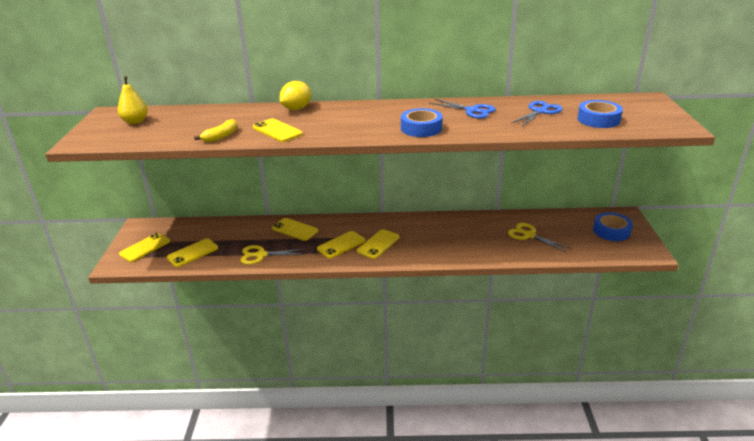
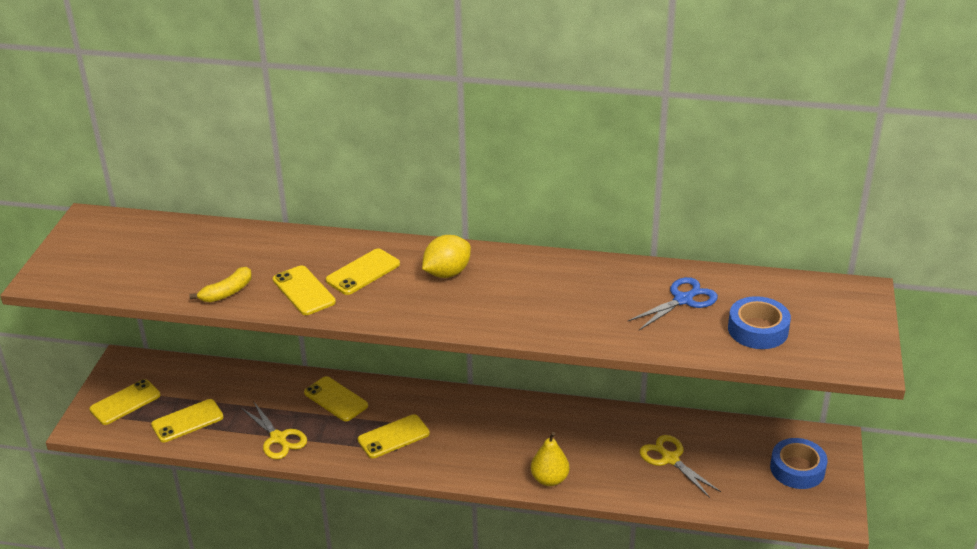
camera: 10 degrees right, 5 degrees up
(135, 122) = (121, 244): yellow pear -> yellow pear (549, 479)
(260, 255) = (278, 438): yellow scissors -> yellow scissors turned 135 degrees counterclockwise
(296, 109) = (342, 246): yellow lemon -> yellow lemon (447, 273)
(378, 244) = (446, 443): yellow phone -> yellow phone (363, 272)
(421, 128) = (499, 313): blue tape -> none
(472, 111) = (586, 284): blue scissors -> none

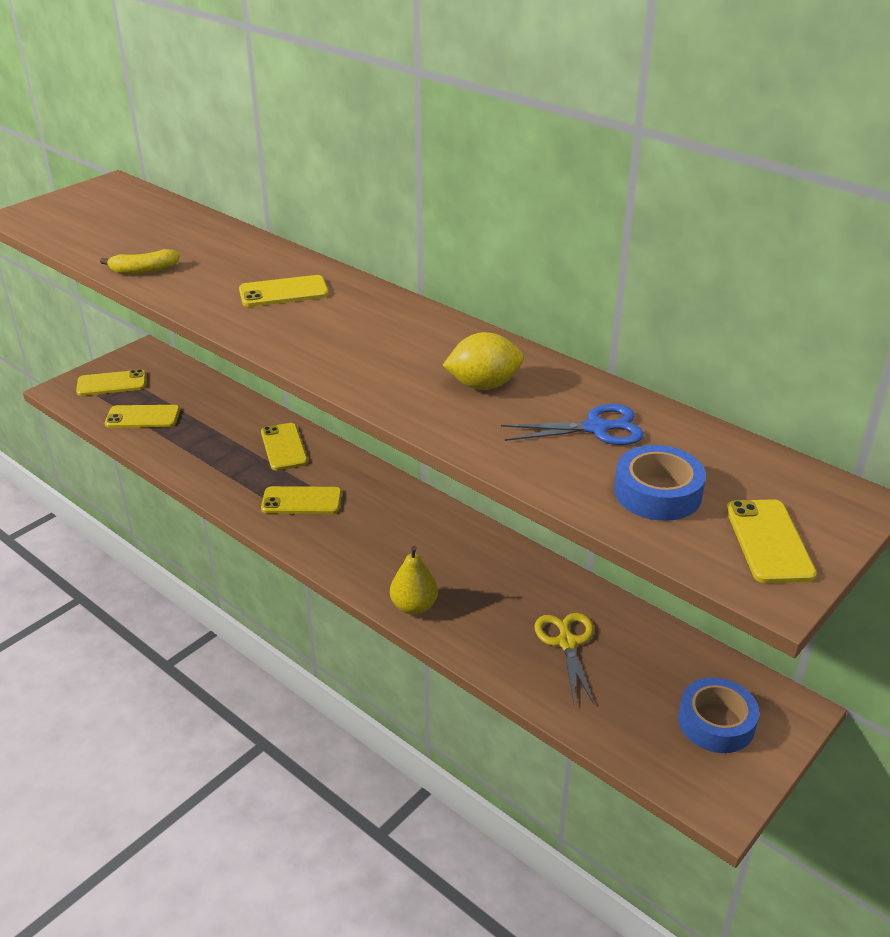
camera: 30 degrees right, 0 degrees up
(278, 438) = (200, 461): yellow scissors -> none
(304, 291) = (210, 290): yellow phone -> yellow phone (769, 541)
(447, 273) = (363, 318): yellow lemon -> yellow lemon (483, 385)

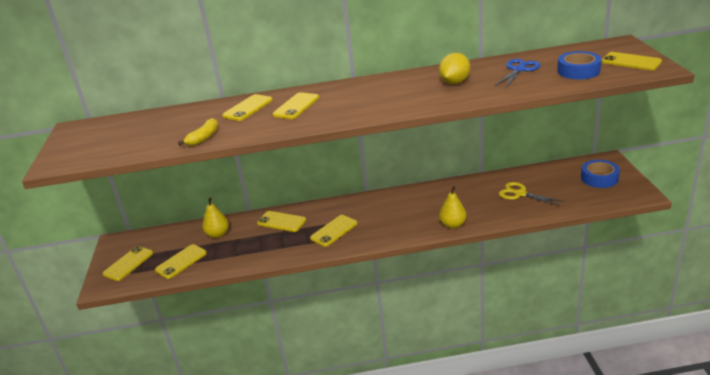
camera: 45 degrees left, 5 degrees down
(216, 413) = (218, 234): none -> yellow pear
(249, 262) = (248, 108): none -> yellow phone

